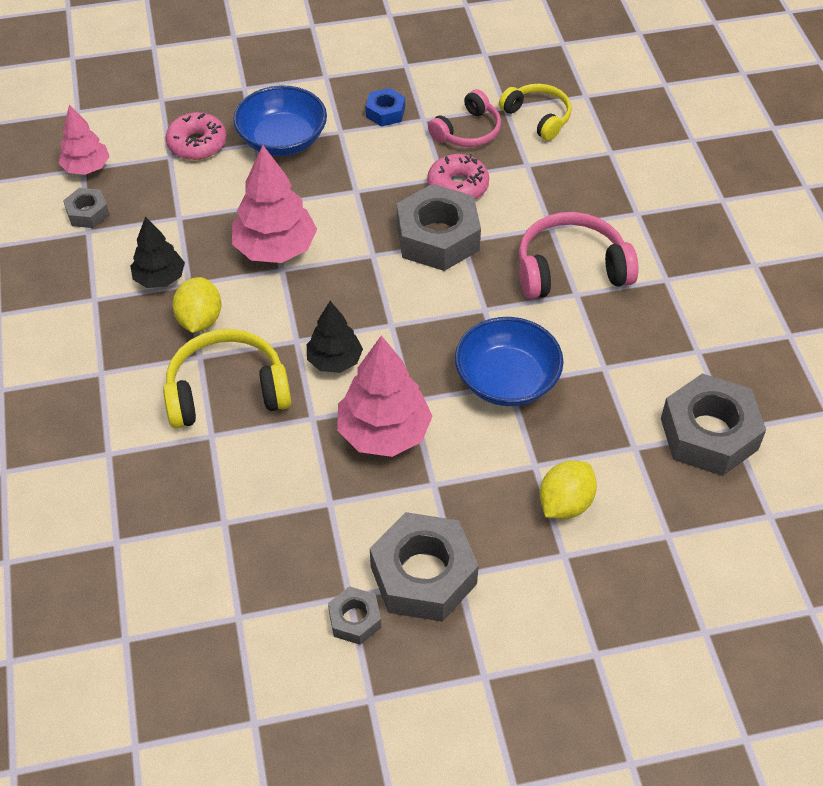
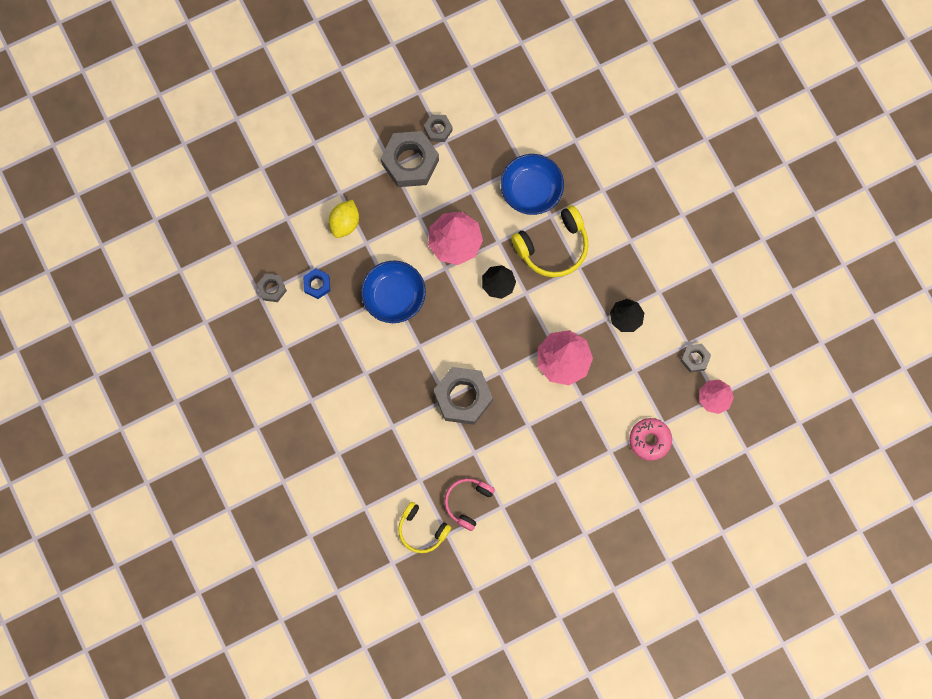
camera: 165 degrees right, 25 degrees up
(200, 320) = (588, 293): yellow lemon -> none
(282, 140) = (593, 459): blue bowl -> blue bowl (531, 190)
(385, 112) = (530, 506): blue nut -> blue nut (317, 285)
(458, 186) = (461, 447): pink donut -> none
(570, 269) = (372, 392): pink headphones -> none
(709, 434) = (272, 289): grey nut -> grey nut, size x0.50

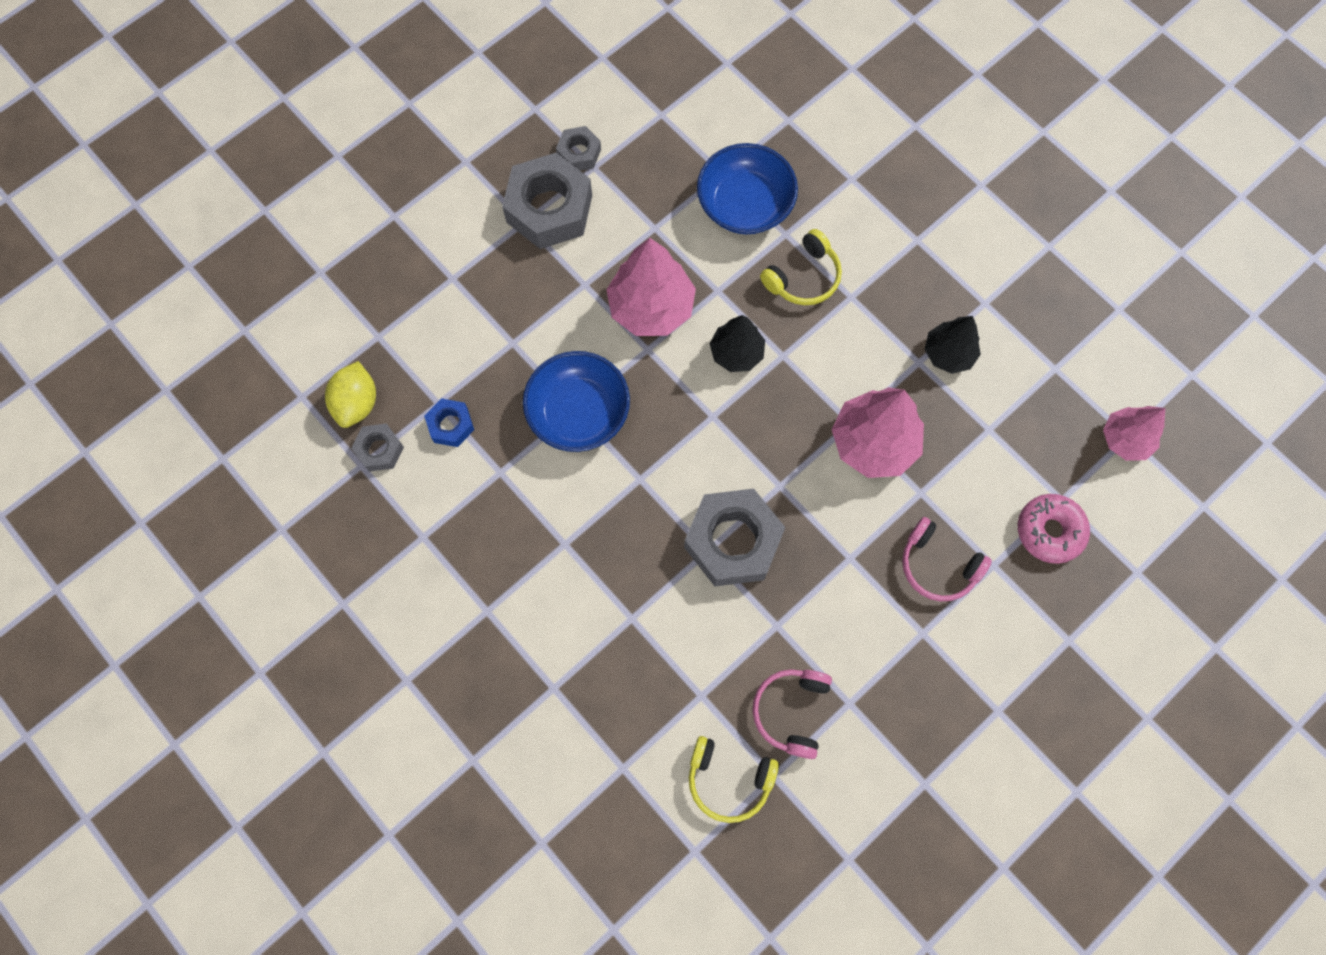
camera: 15 degrees left, 5 degrees down
(345, 223) = (471, 321): yellow lemon -> yellow lemon (357, 403)
(553, 246) = (803, 277): yellow headphones -> yellow headphones, size x0.66
(577, 442) = (938, 565): none -> pink headphones
(695, 359) = (1074, 388): grey nut -> none

